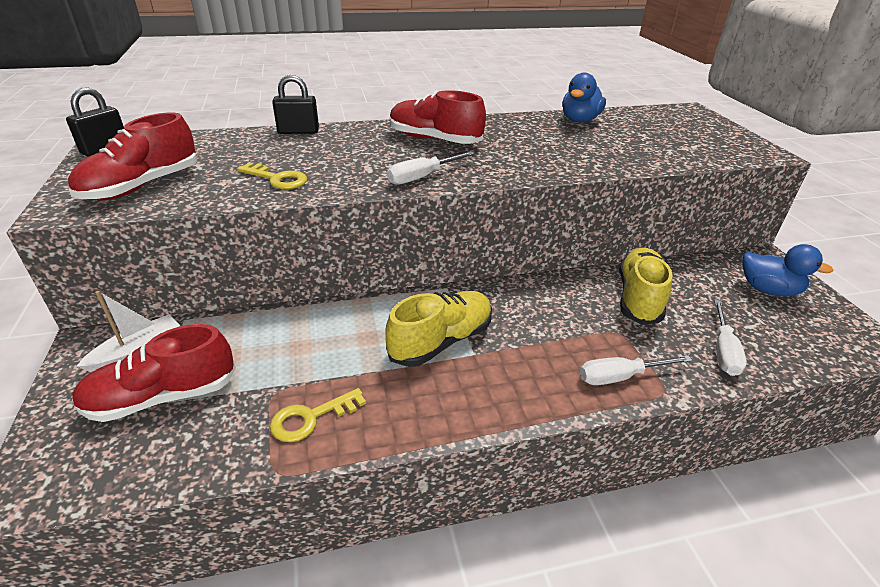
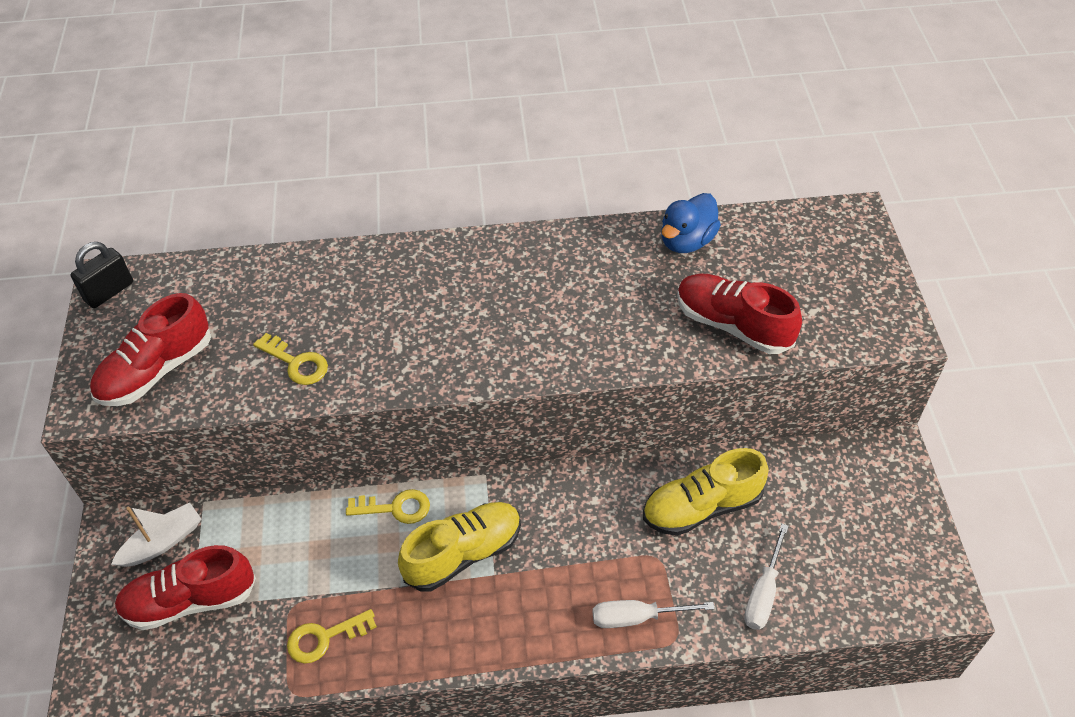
camera: 10 degrees right, 15 degrees up
(298, 131) = (324, 259): black padlock -> none
(371, 313) = (396, 508): none -> yellow key
(422, 177) = (455, 367): white screwdriver -> none
(434, 140) = (485, 284): red shoe -> red shoe (733, 325)
(638, 298) = (701, 507): yellow shoe -> yellow shoe turned 135 degrees counterclockwise
(768, 290) = (864, 506): blue duck -> none

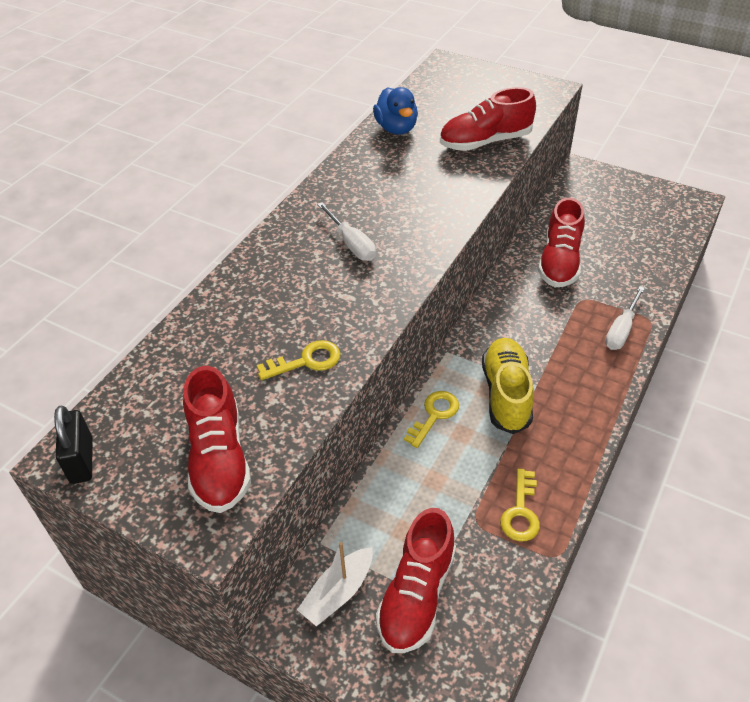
camera: 55 degrees left, 5 degrees down
(162, 542) = (338, 592): white boat -> white boat turned 135 degrees counterclockwise
(701, 507) = (559, 262): yellow shoe -> red shoe
(763, 593) = (642, 267): white screwdriver -> white screwdriver (351, 244)

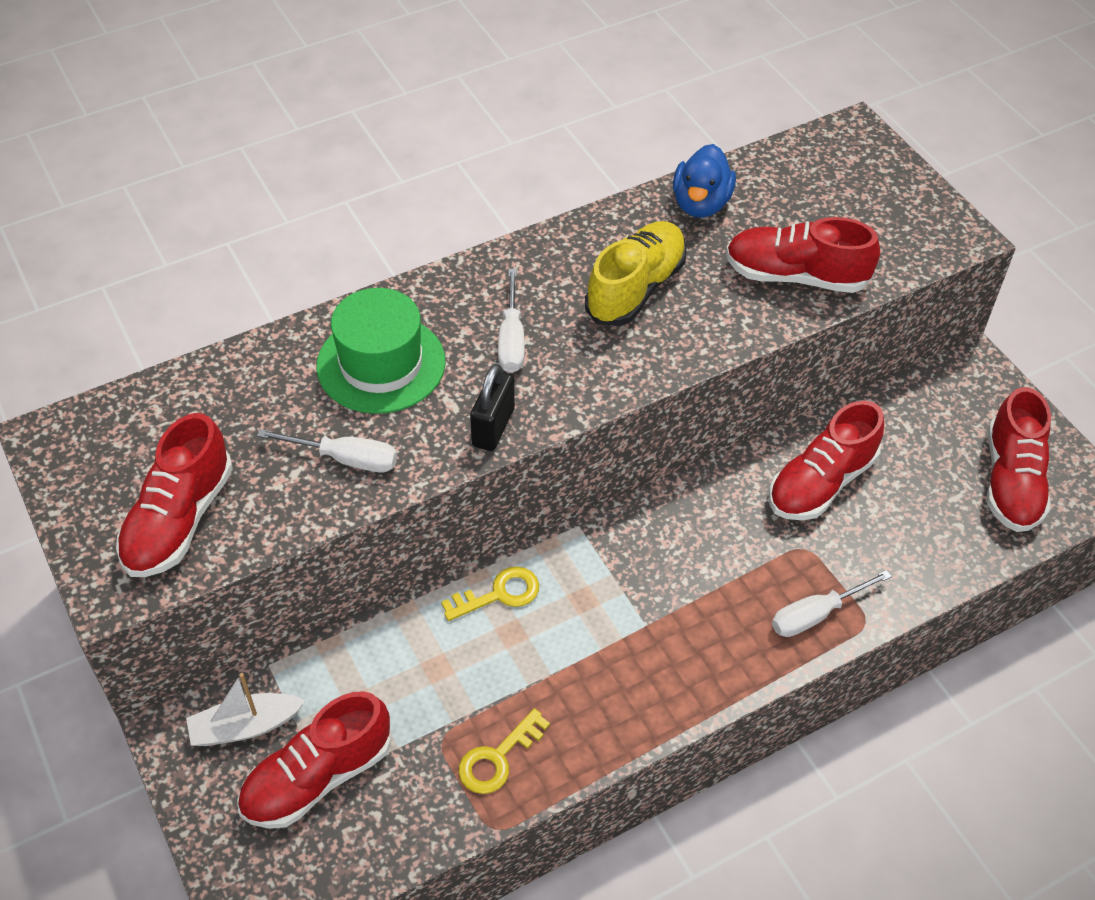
camera: 30 degrees right, 5 degrees up
(82, 460) = (60, 450): black padlock -> black padlock (493, 427)
(278, 295) = (381, 364): none -> green hat
(306, 361) = (345, 459): yellow key -> white screwdriver
(506, 394) = (601, 615): yellow shoe -> yellow shoe (636, 288)
(652, 215) = (1011, 481): none -> red shoe

